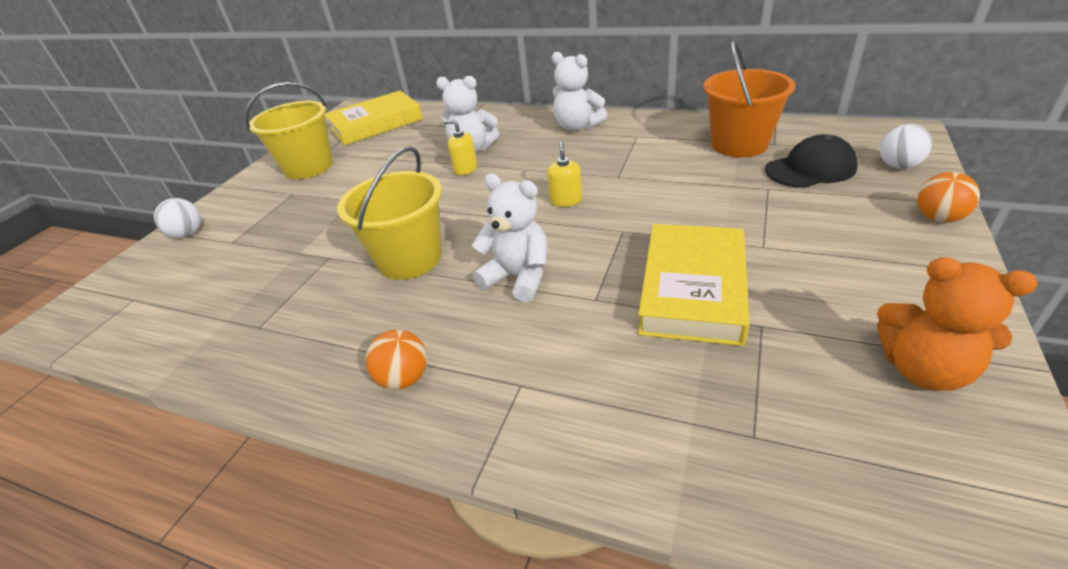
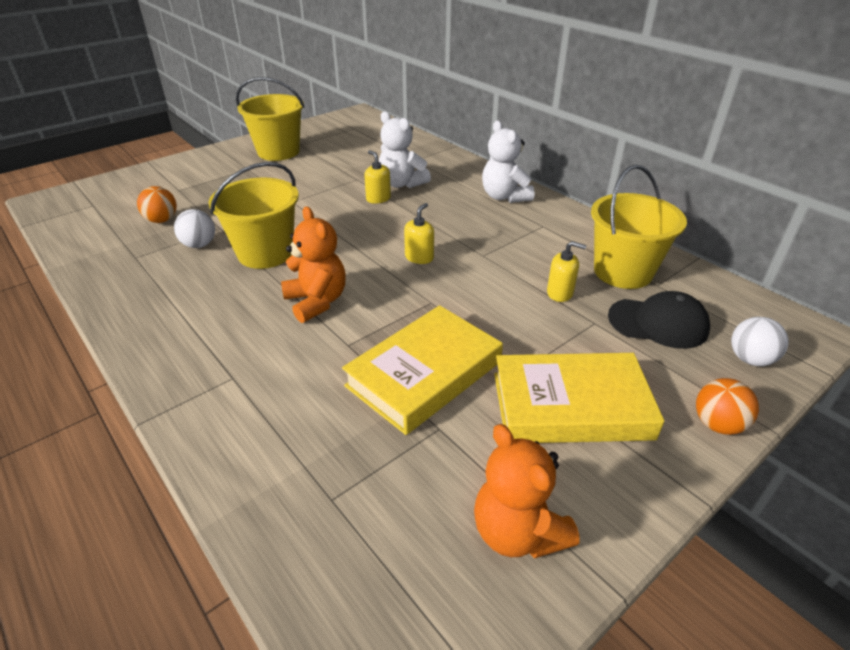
camera: 25 degrees right, 0 degrees up
(188, 234) = (161, 172): white ball -> white ball (199, 245)
(376, 124) = (358, 133): yellow book -> yellow book (571, 405)
(404, 378) = (174, 335): orange ball -> orange ball (162, 220)
(518, 277) = (316, 302): white teddy bear -> orange teddy bear
(715, 178) = (560, 293): none -> yellow soap dispenser
(739, 144) = (623, 272): orange bucket -> yellow bucket

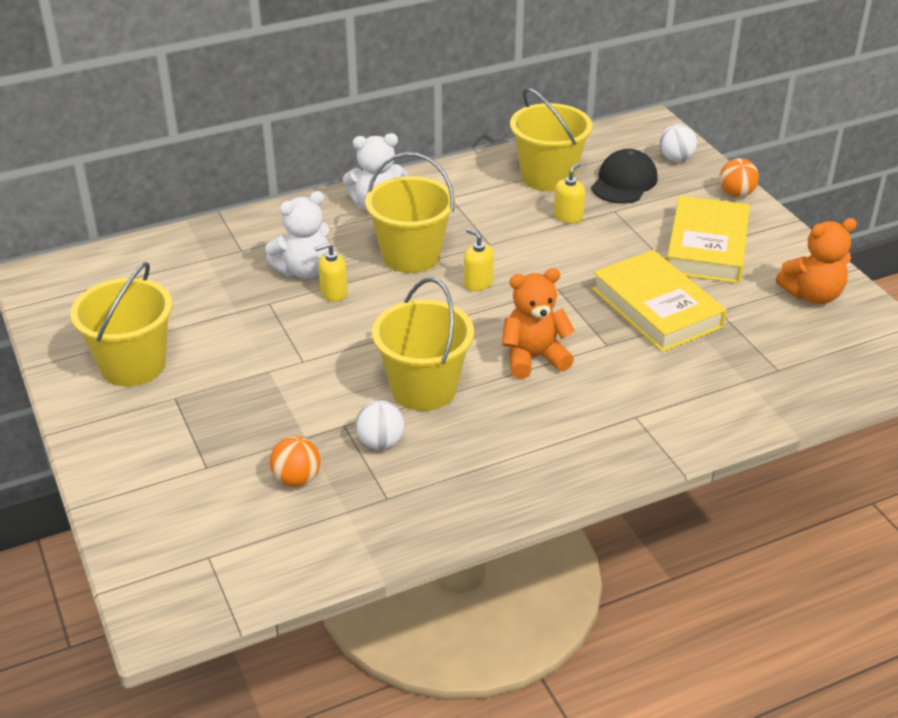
camera: 75 degrees left, 0 degrees up
(443, 221) = (411, 255): none -> yellow bucket

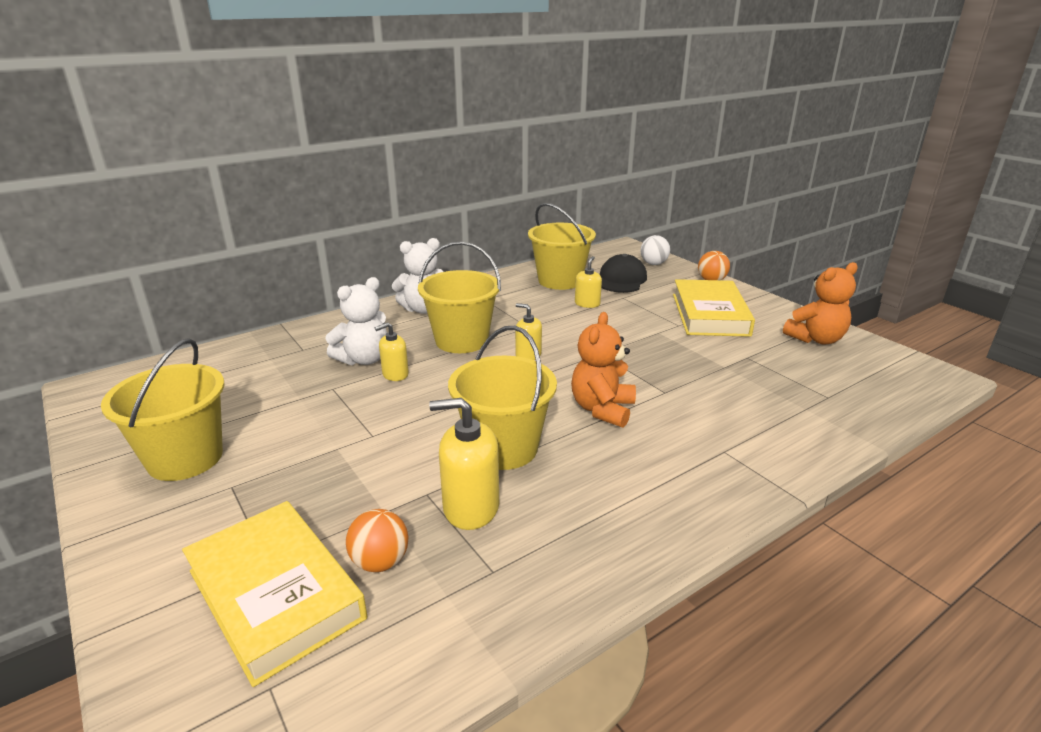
camera: 10 degrees left, 10 degrees down
(380, 442) = (471, 507): white ball -> yellow soap dispenser
(534, 358) = (602, 409): orange teddy bear -> orange teddy bear turned 45 degrees counterclockwise
(656, 308) = (693, 360): yellow book -> yellow book (275, 594)

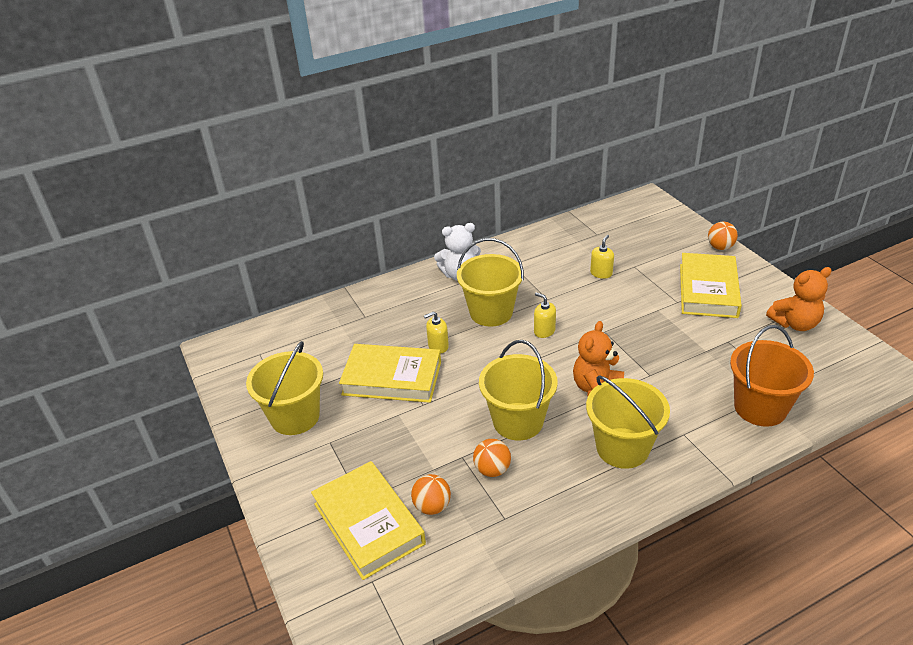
camera: 10 degrees right, 10 degrees up
(332, 409) = (392, 378): none -> yellow book
(364, 359) = (413, 329): white teddy bear -> none
(471, 507) = (492, 470): yellow soap dispenser -> orange ball
(560, 281) = (580, 243): yellow bucket -> yellow bucket (622, 448)
(621, 280) = (637, 243): black cap -> none
(653, 264) = (670, 223): white ball -> none
(809, 418) = (760, 407): none -> orange bucket

